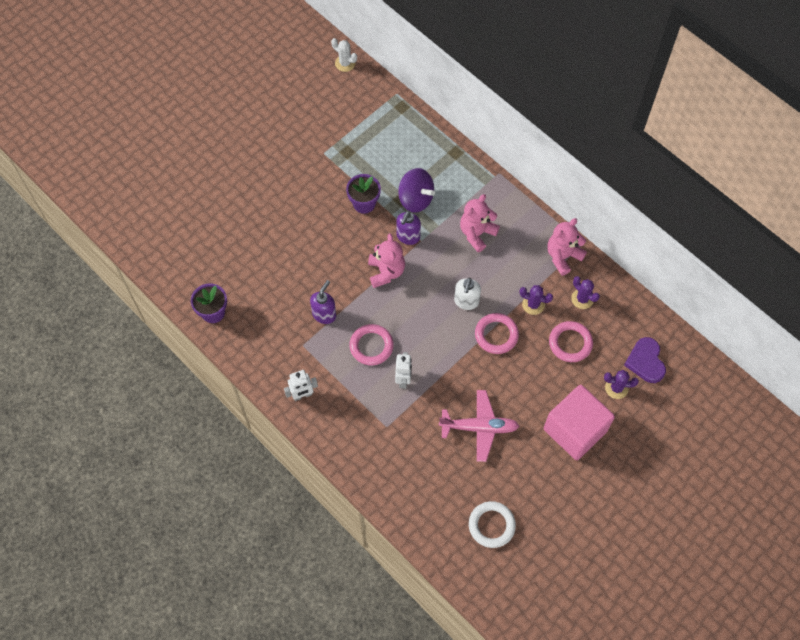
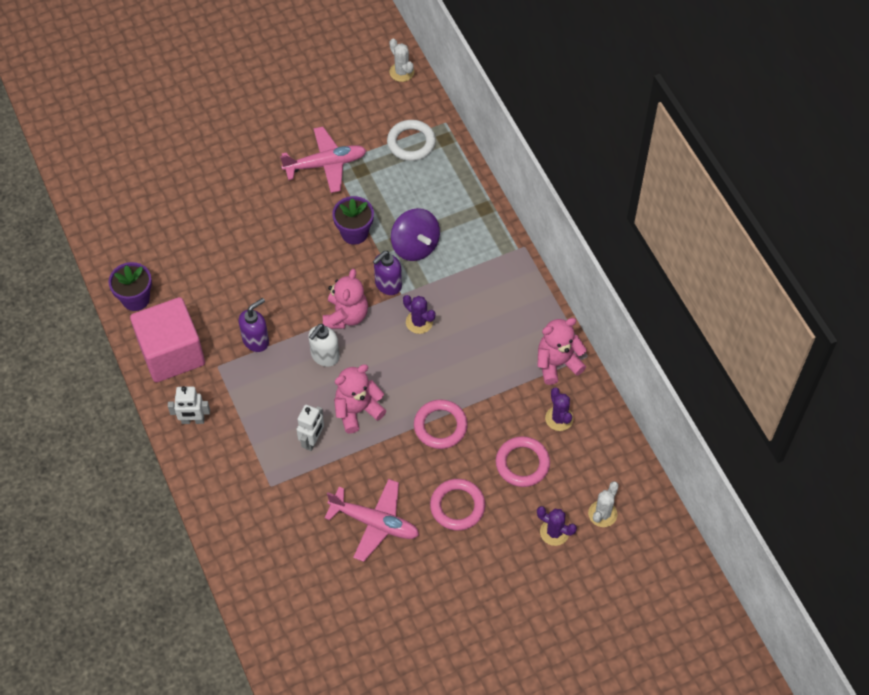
camera: 20 degrees right, 5 degrees down
(317, 155) = (326, 164): none -> pink plane
(371, 346) = (293, 392): pink ring -> pink ring (457, 506)
(466, 302) = (422, 378): white soap dispenser -> white soap dispenser (324, 356)
(477, 233) = (468, 306): pink teddy bear -> pink teddy bear (357, 410)
(491, 525) = (340, 636): white ring -> white ring (411, 143)
(533, 304) = (498, 406): purple cactus -> purple cactus (419, 322)
(575, 430) = (484, 563): pink cube -> pink cube (172, 353)
(645, 361) = (602, 514): purple heart -> white cactus

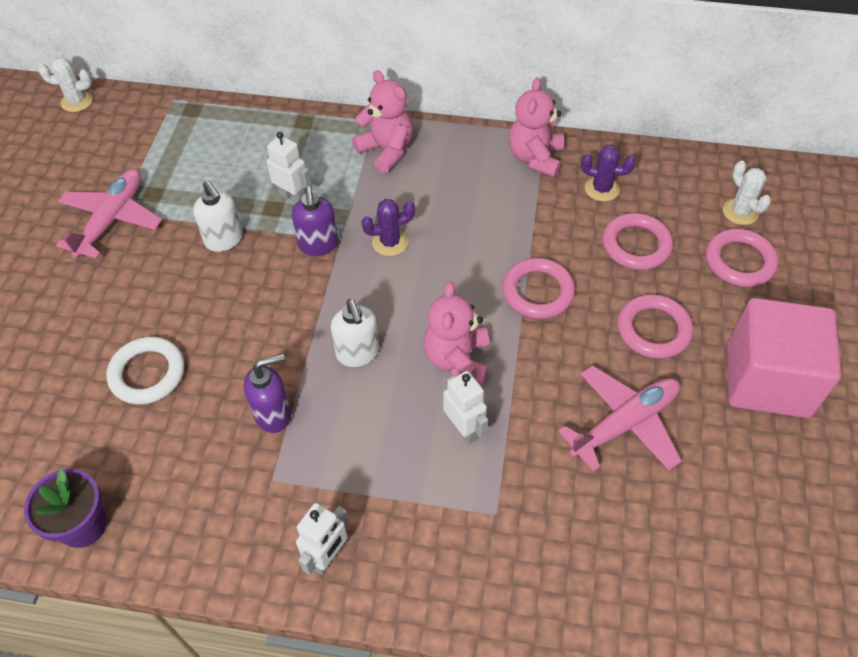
camera: 55 degrees left, 5 degrees down
(172, 353) = (205, 526): pink cube -> pink cube (767, 379)
(256, 340) = (274, 414): purple soap dispenser -> purple soap dispenser turned 75 degrees clockwise
(346, 316) = (322, 304): pink teddy bear -> pink teddy bear (386, 150)
(354, 233) = (224, 240): purple flower pot -> white soap dispenser
(411, 143) = (167, 137): white ring -> white ring (147, 373)
(415, 246) = (293, 197): purple spinning top -> white robot
(554, 532) = (739, 261): purple cactus -> pink ring

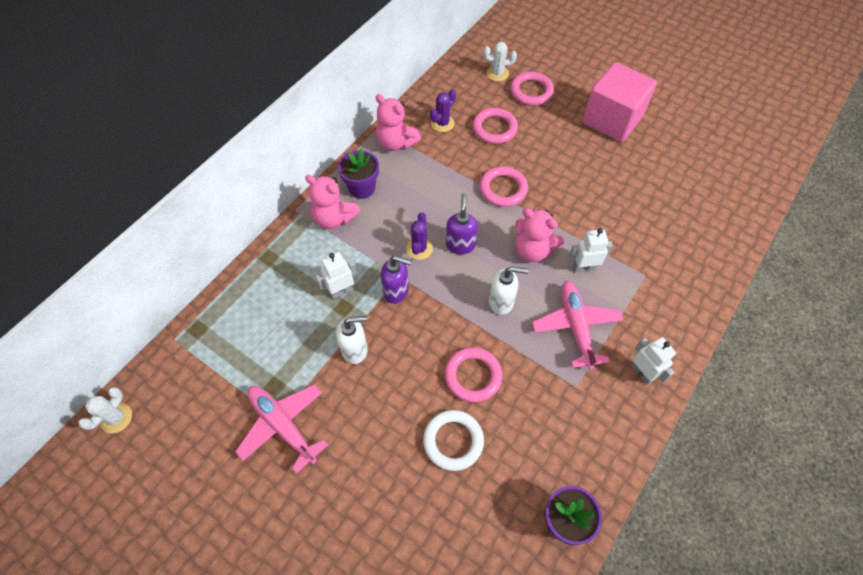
camera: 65 degrees left, 5 degrees up
(274, 414) = (526, 368): purple soap dispenser -> purple soap dispenser (460, 245)
(386, 150) = (334, 218): pink teddy bear -> pink teddy bear turned 135 degrees counterclockwise
(444, 156) = (362, 188): none -> purple flower pot
(625, 423) = (612, 191): pink plane -> pink plane (575, 326)
(653, 330) = (558, 149): pink ring -> pink ring (473, 376)

